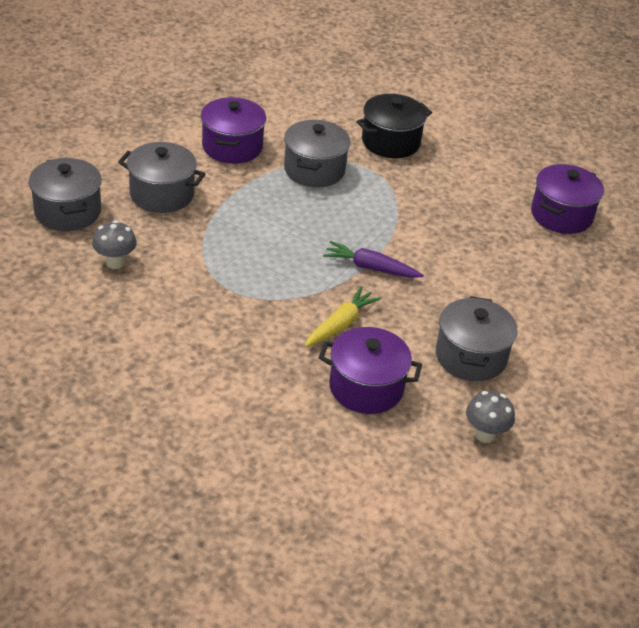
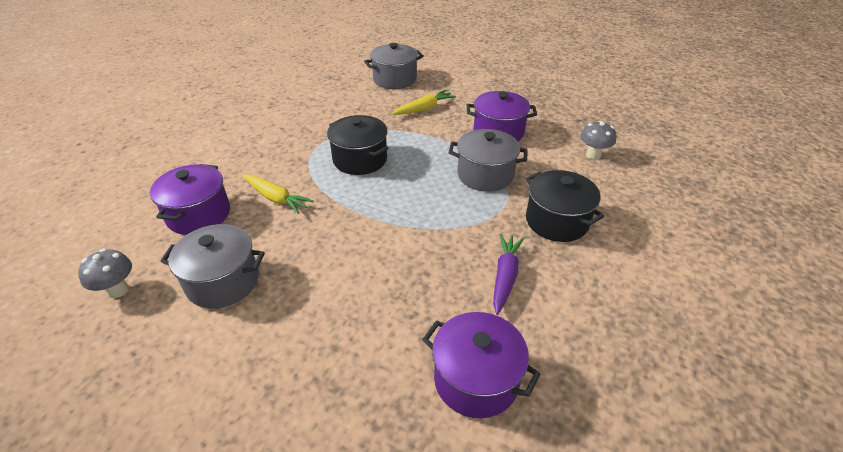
camera: 90 degrees right, 0 degrees up
(115, 262) = (345, 99): grey mushroom -> grey mushroom (593, 155)
(162, 194) = (424, 109): grey pot -> yellow carrot
(271, 256) = (360, 159): none -> black pot
(371, 268) = (350, 213): purple carrot -> purple carrot (505, 276)

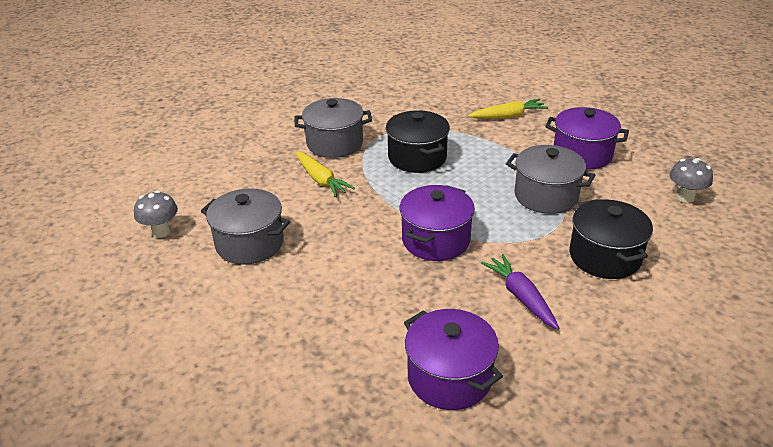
camera: 20 degrees right, 5 degrees down
(198, 215) = (246, 181): purple pot -> purple pot (436, 240)
(394, 79) = (488, 80): grey pot -> grey pot (334, 143)
(505, 276) = (521, 297): purple carrot -> purple carrot turned 60 degrees counterclockwise

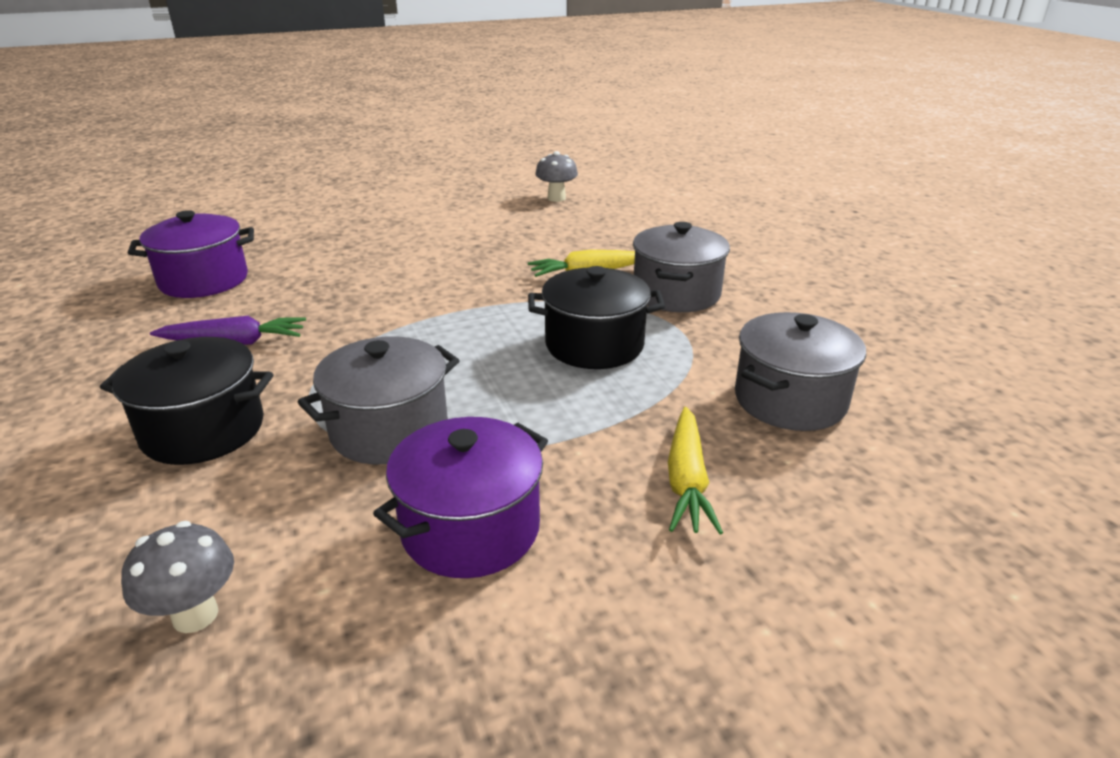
camera: 110 degrees right, 5 degrees down
(250, 243) = (499, 228): grey pot -> grey pot (790, 400)
(436, 240) = (393, 316): purple pot -> none

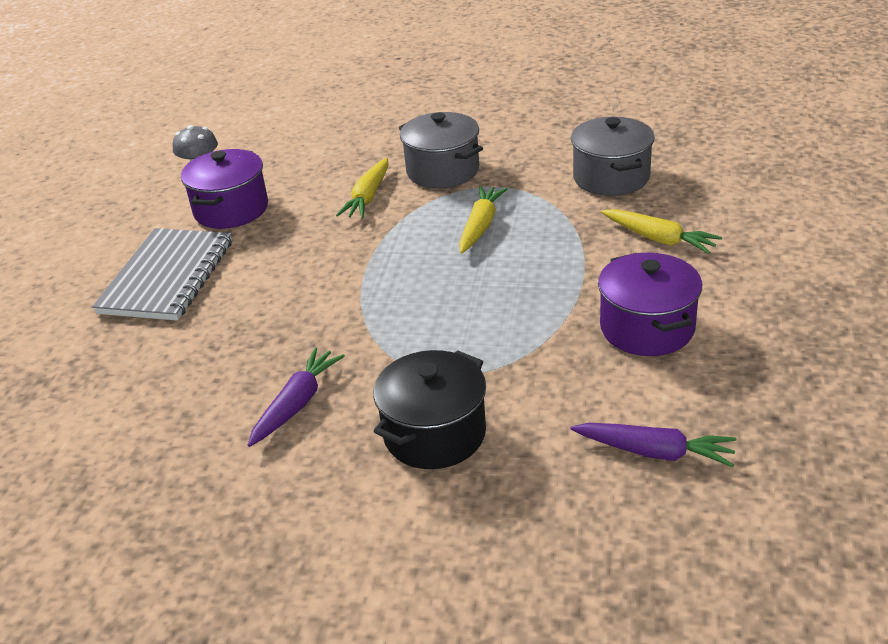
camera: 55 degrees left, 5 degrees up
(195, 615) = (654, 452): grey mushroom -> purple carrot
(204, 280) = (133, 413): purple pot -> purple pot (231, 209)
(389, 430) = (512, 340): grey pot -> none
(393, 235) = (167, 277): none -> grey notebook
(594, 345) = (480, 226): black pot -> yellow carrot

